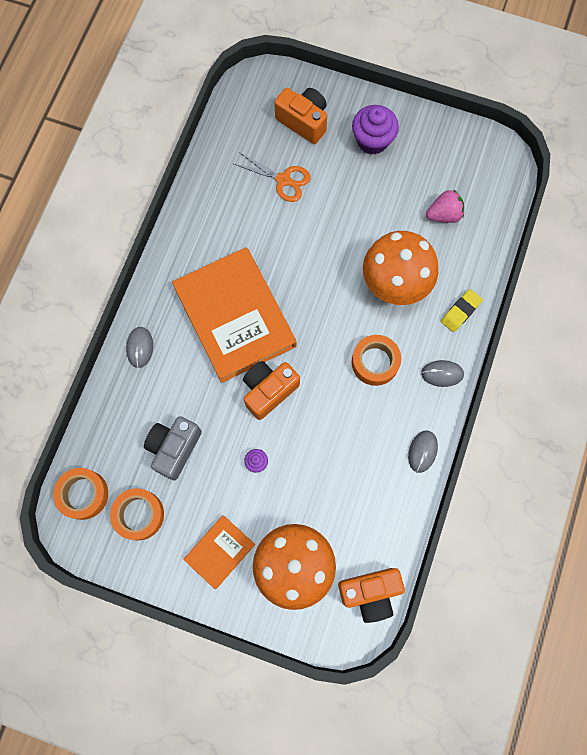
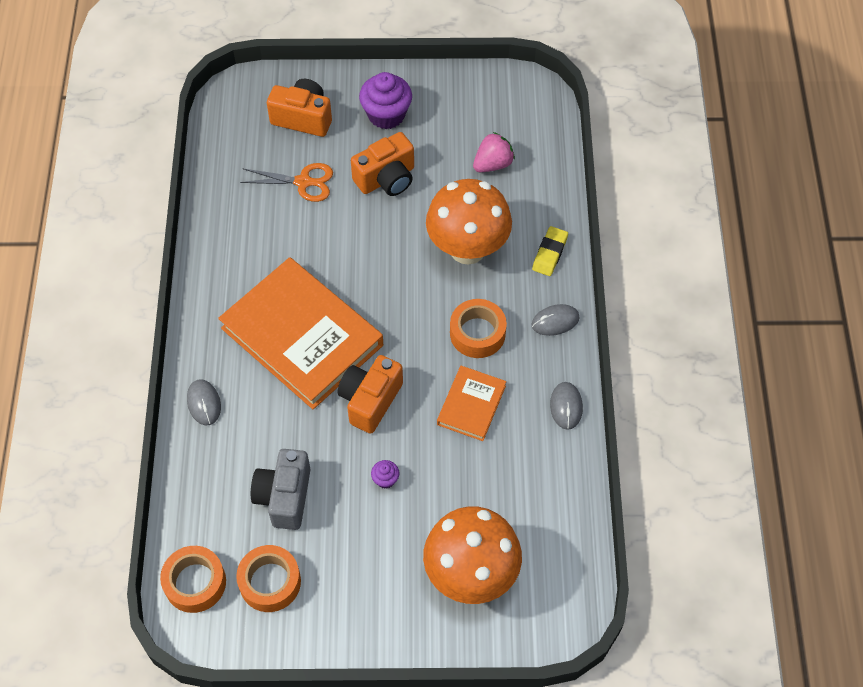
camera: 20 degrees left, 15 degrees down
(219, 551) = (379, 589): orange book -> orange book (471, 405)
(370, 592) = (568, 572): orange camera -> orange camera (386, 178)

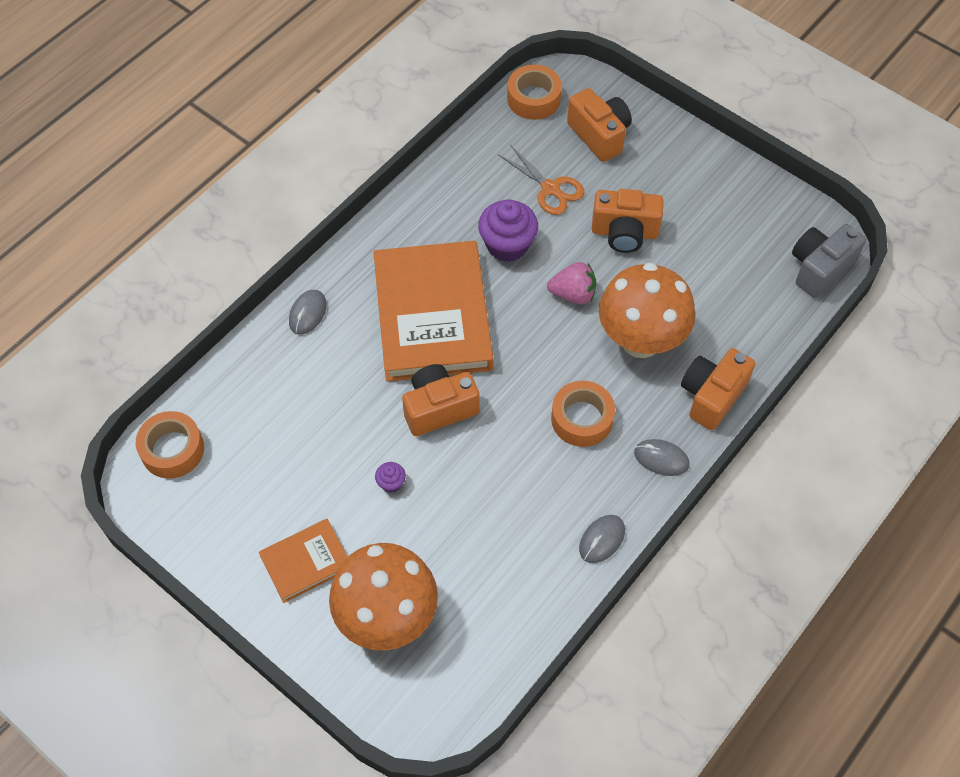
camera: 40 degrees right, 0 degrees up
(270, 582) = (226, 494): orange tape -> orange tape (533, 99)
(284, 497) = (300, 435): grey camera -> grey camera (819, 268)
(386, 115) = (674, 178): purple cupcake -> purple cupcake (507, 245)
(471, 405) = (519, 476): orange book -> orange book (306, 562)
(493, 164) = (732, 282): pink strawberry -> pink strawberry (573, 294)
(550, 253) = (712, 396): yellow eraser -> orange camera

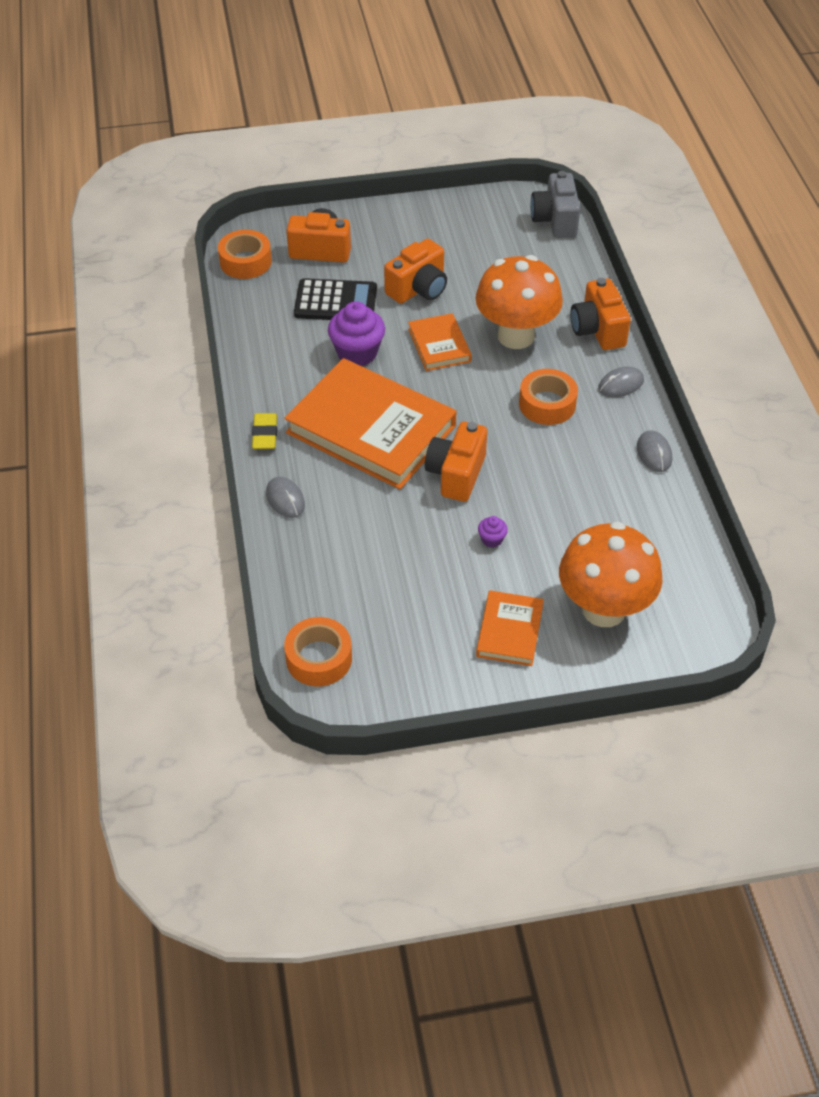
camera: 50 degrees left, 10 degrees down
(361, 251) = (265, 434): none -> yellow eraser
(550, 189) = (335, 301): orange scissors -> black calculator
(573, 294) = (439, 345): pink strawberry -> orange book

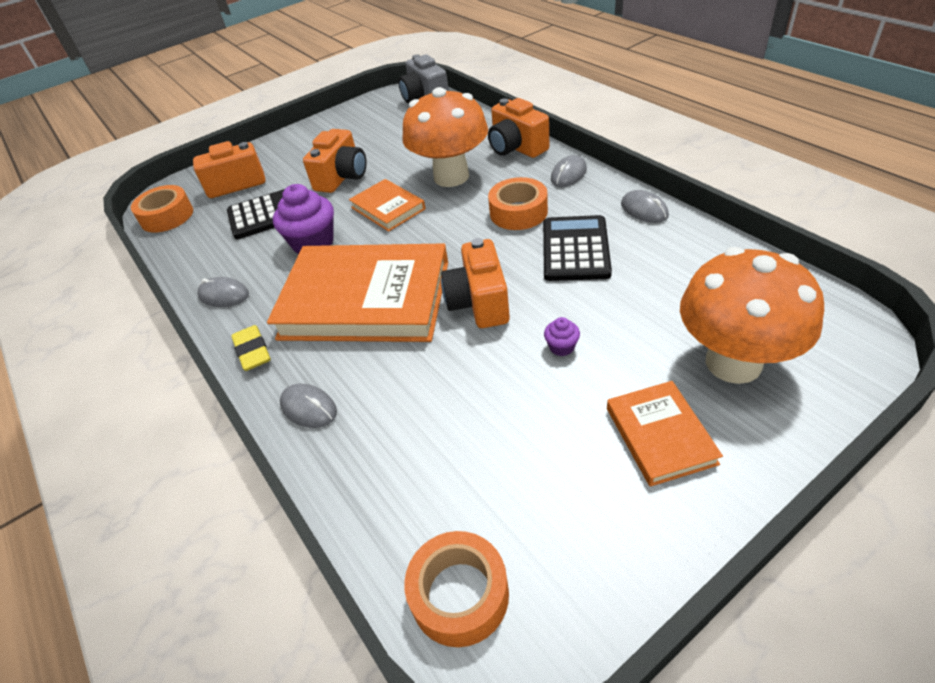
camera: 20 degrees left, 5 degrees down
(263, 372) = (224, 295): none -> grey mouse
(566, 463) = (575, 249): none -> black calculator

